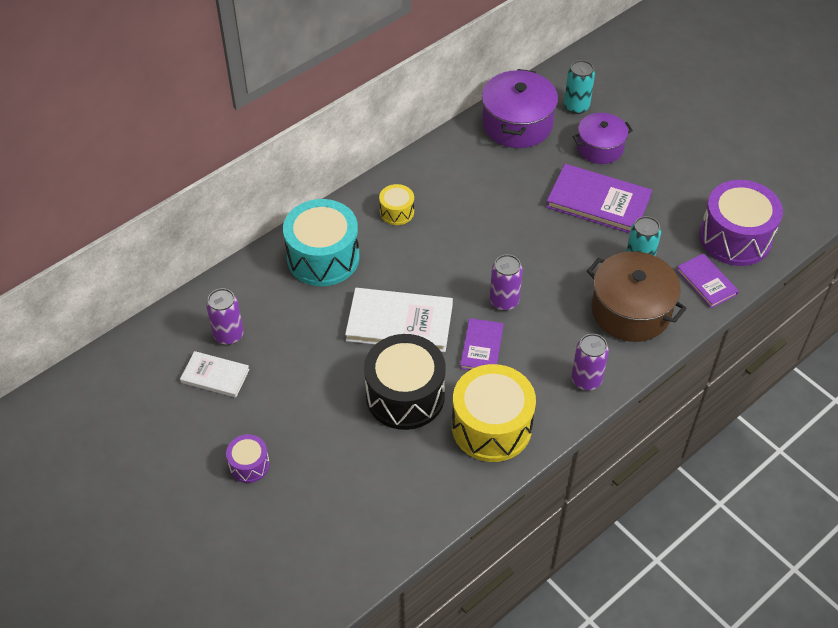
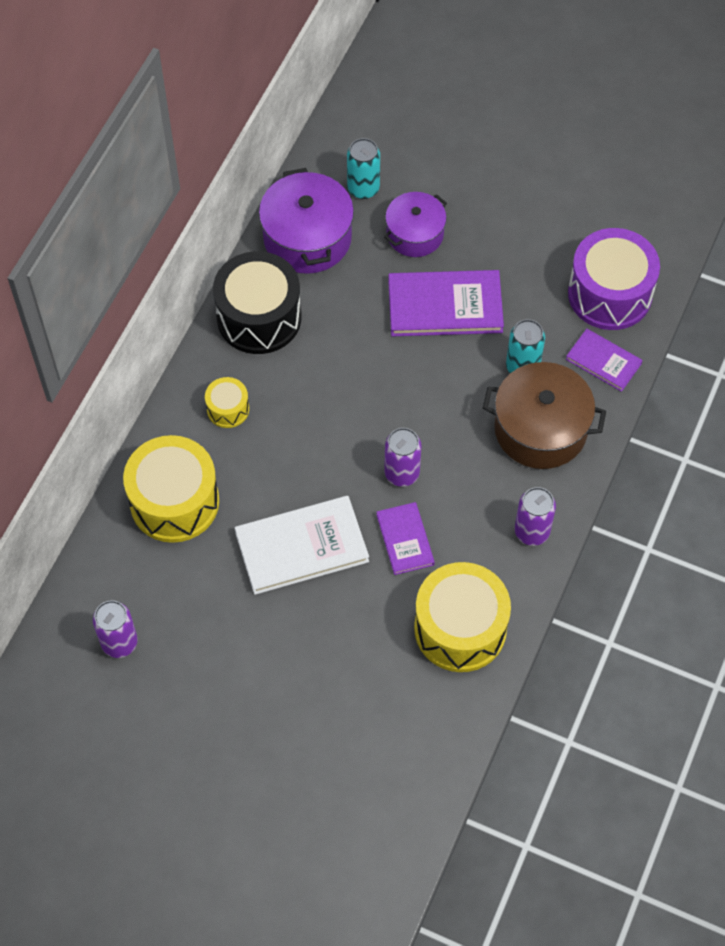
camera: 25 degrees left, 10 degrees up
(215, 376) = (132, 698): white book -> none
(249, 465) = (227, 785): purple drum -> none
(323, 257) = (174, 502): turquoise drum -> yellow drum
(405, 395) = (352, 632): black drum -> black drum (259, 317)

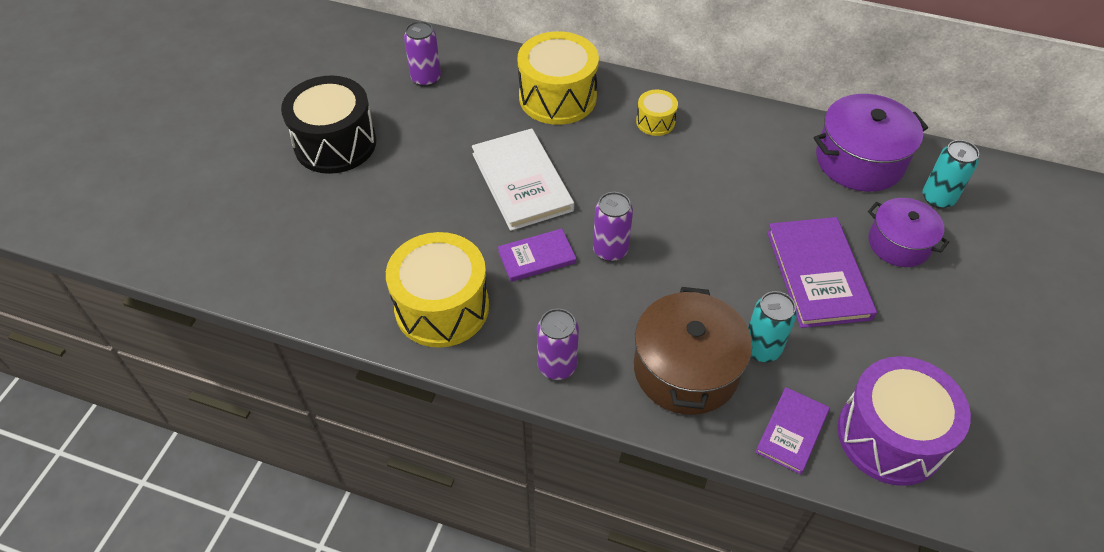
camera: 85 degrees right, 10 degrees down
(259, 317) = (758, 134): black drum -> black drum (335, 143)

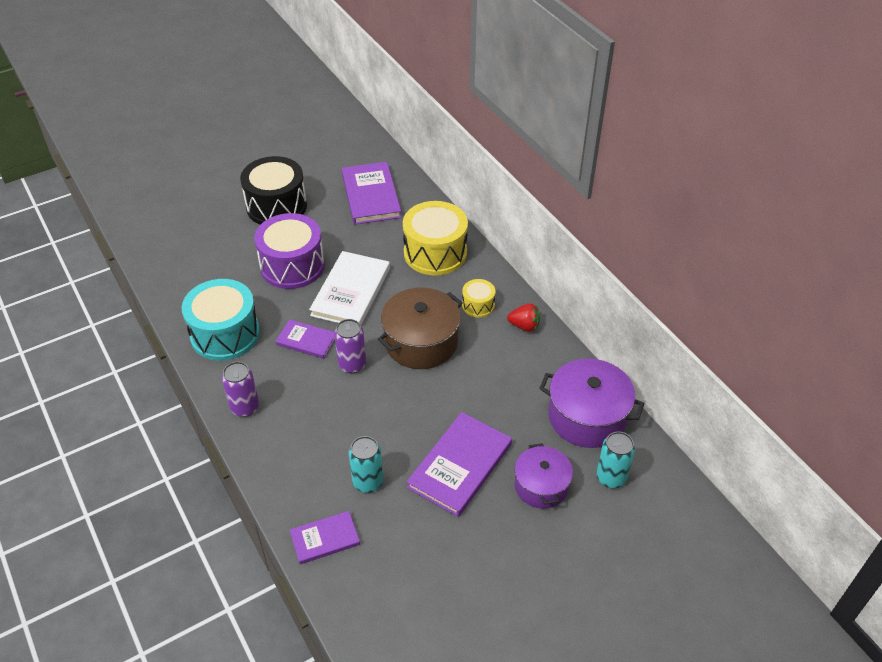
camera: 40 degrees right, 5 degrees down
(426, 78) = (371, 195): purple can -> purple book
(442, 307) = (225, 334): yellow drum -> turquoise drum
(686, 369) = (310, 460): brown pot -> brown pot (421, 342)
(716, 116) = (524, 326): none -> red strawberry
(890, 436) = (378, 587): purple drum -> purple drum (292, 266)

